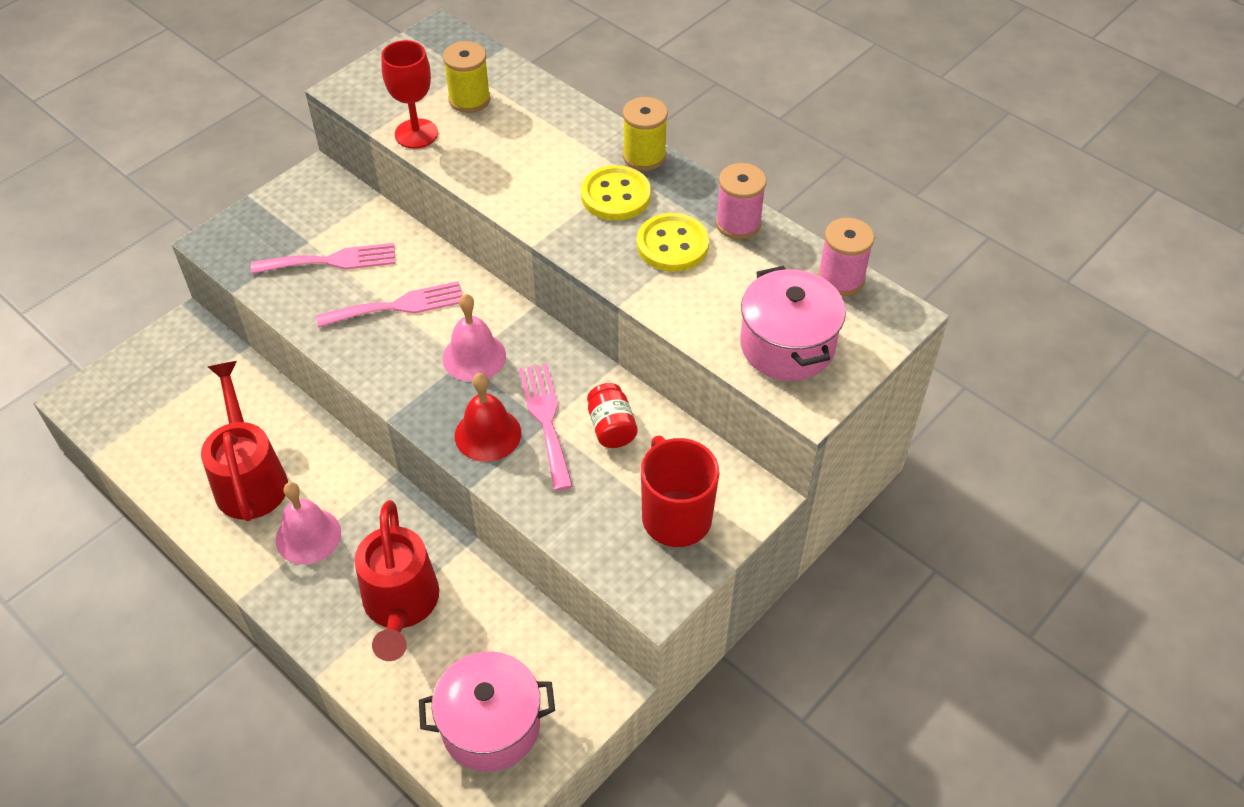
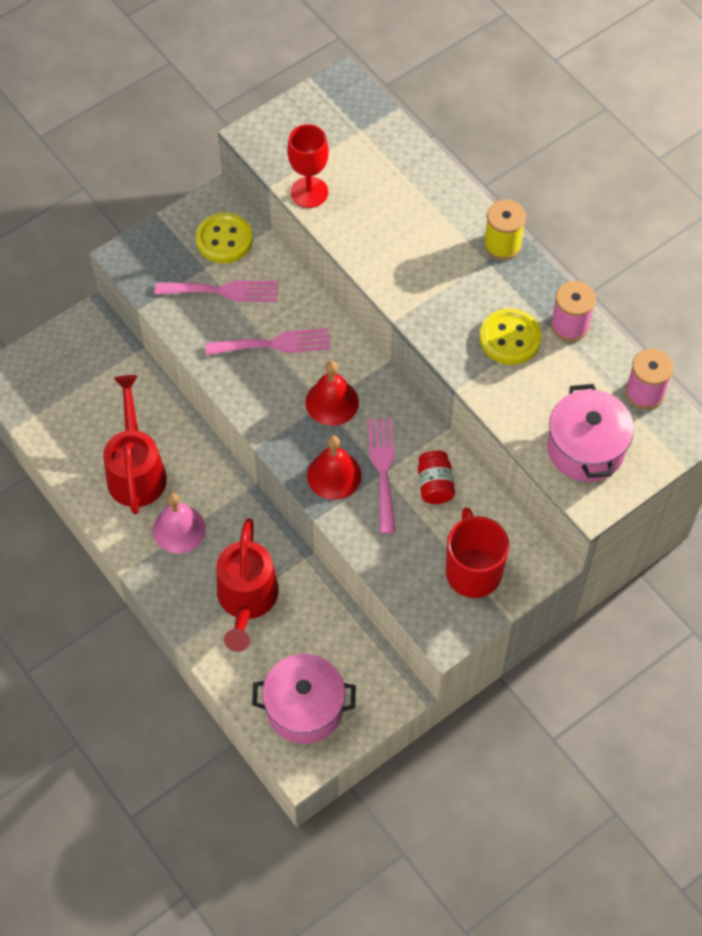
camera: 10 degrees right, 10 degrees up
(469, 99) = (359, 162): yellow spool -> none
(474, 356) = (332, 402): pink bell -> red bell
(615, 196) = (471, 282): yellow button -> yellow button (224, 239)

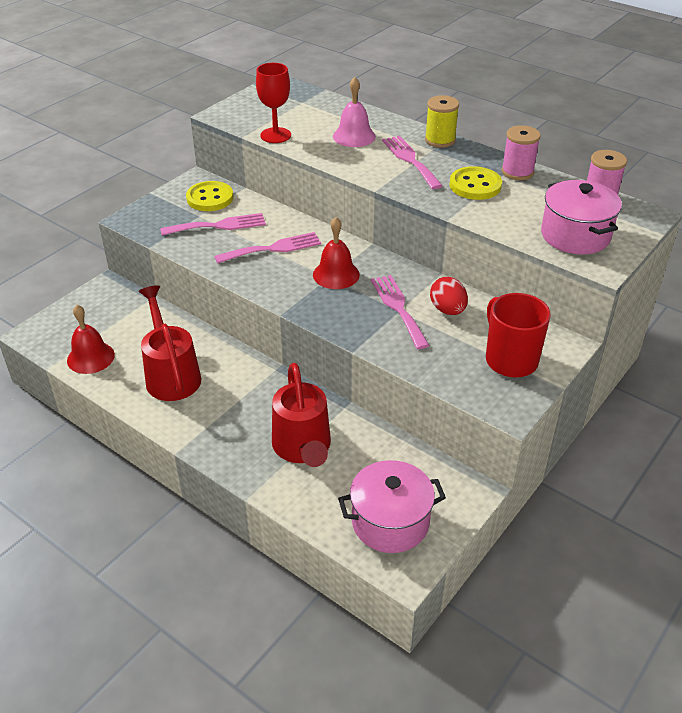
camera: 15 degrees left, 20 degrees down
(179, 529) = (223, 408): pink bell -> pink bell (354, 136)
(334, 475) = (357, 319): red bell -> red bell (90, 357)
(435, 485) = (447, 310): red jar -> red egg
(452, 275) = (410, 160): none -> pink fork

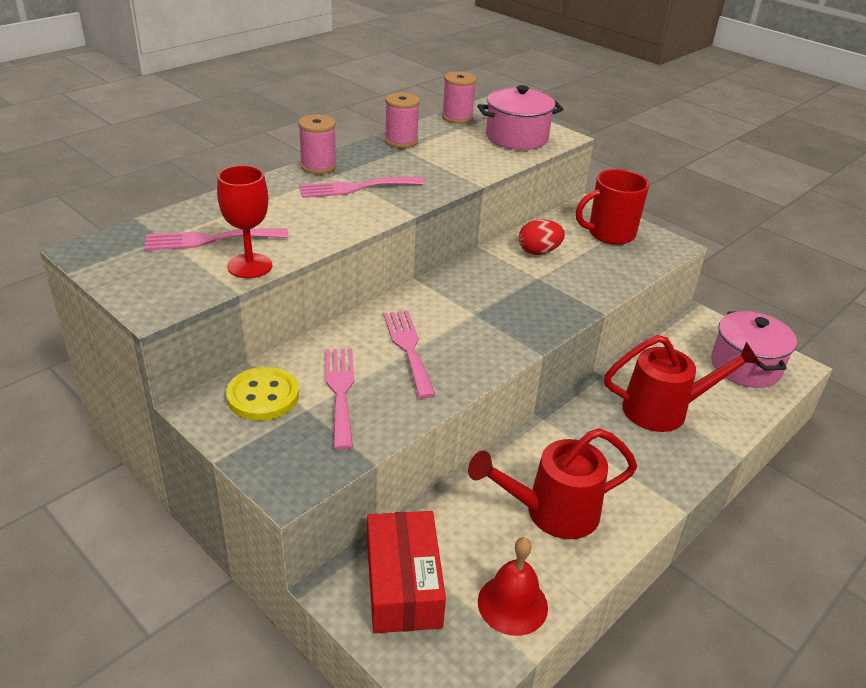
camera: 85 degrees left, 5 degrees down
(109, 310) = (403, 584): none -> red box
(336, 274) = (471, 308): red bell -> none
(354, 136) = (282, 213): pink bell -> none
(398, 308) = (534, 278): pink fork -> pink fork (209, 240)
(440, 140) = (318, 166): yellow spool -> pink spool
(475, 185) = (420, 164): yellow button -> none

